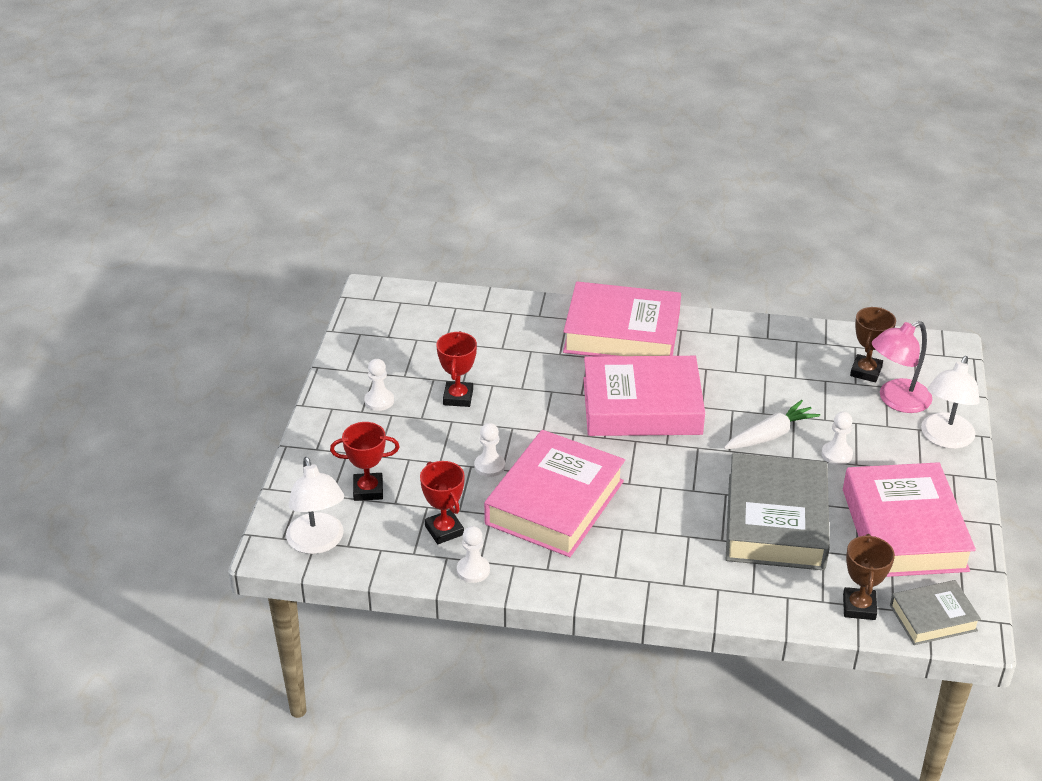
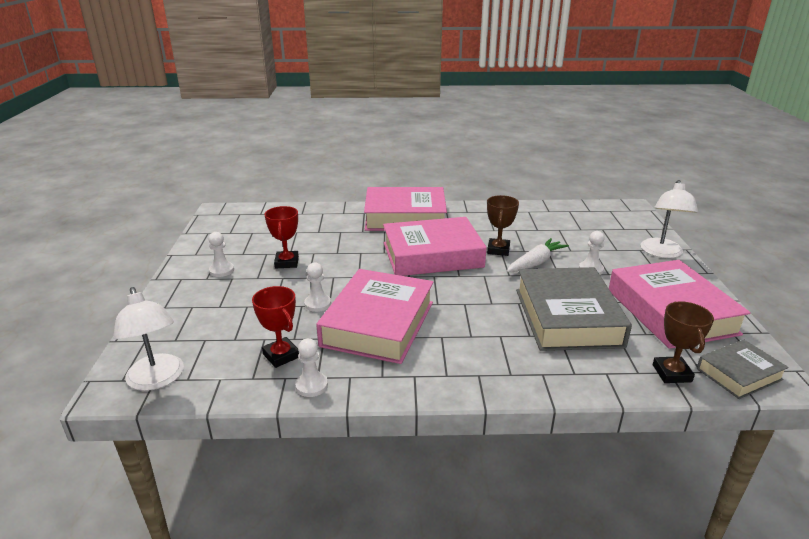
camera: 10 degrees left, 10 degrees down
(368, 490) = (209, 332): red trophy -> none
(866, 371) = (584, 222): brown trophy -> brown trophy (498, 250)
(896, 400) = (614, 235): pink lamp -> none

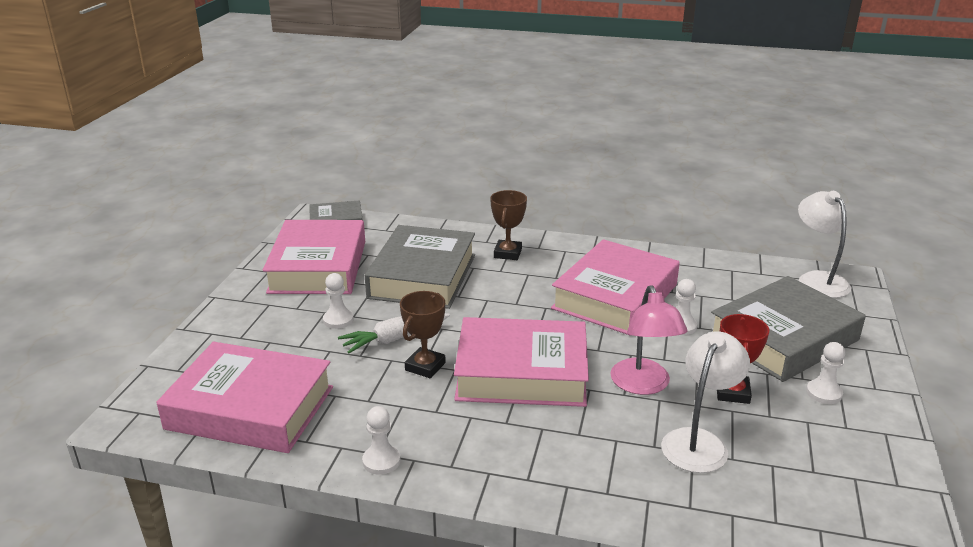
camera: 165 degrees left, 0 degrees up
(232, 306) = (783, 338): none -> grey book
(281, 355) = (711, 282): red trophy -> none
(311, 386) = (679, 258): white pawn -> white pawn (381, 461)
(348, 258) = (643, 385): none -> pink lamp
(405, 217) = (532, 465): pink book -> pink book (250, 408)
(662, 253) = (222, 328): white lamp -> white lamp (699, 442)
(672, 373) = (385, 229): brown trophy -> brown trophy (507, 253)

